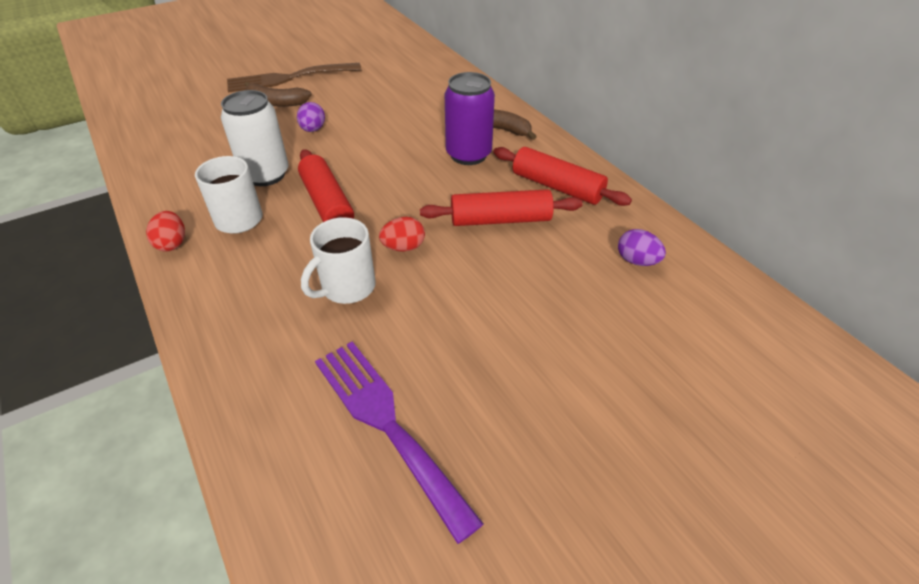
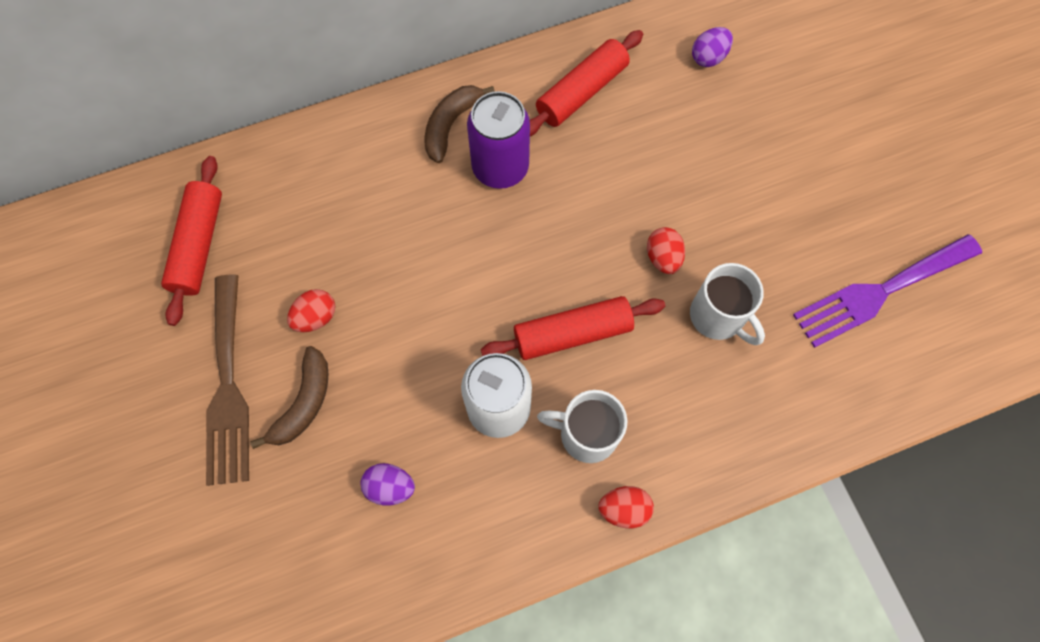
camera: 80 degrees left, 25 degrees up
(313, 129) = (397, 349): purple egg -> purple egg (390, 487)
(335, 99) = (316, 317): none -> red egg
(500, 220) = (630, 158): red rolling pin -> red rolling pin (199, 245)

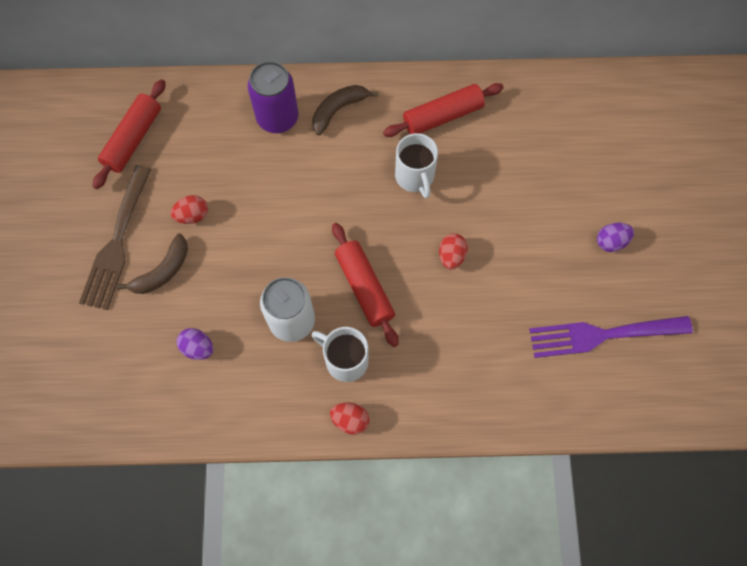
camera: 20 degrees right, 0 degrees up
(500, 168) = (361, 152): purple can -> purple can (277, 118)
(572, 333) = (364, 287): red rolling pin -> red rolling pin turned 60 degrees clockwise
(708, 57) = (548, 120): purple egg -> purple egg (611, 242)
(718, 317) = (473, 311): white mug -> white mug (415, 177)

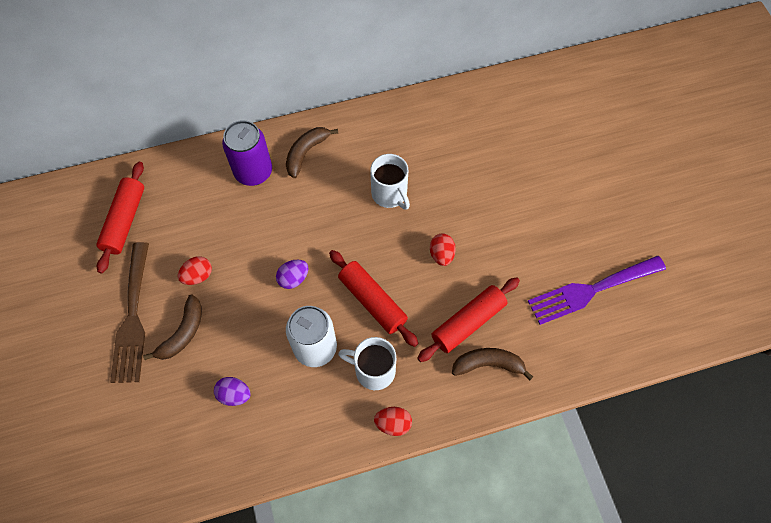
camera: 15 degrees left, 5 degrees down
(442, 116) = (399, 137): red rolling pin -> red rolling pin (468, 323)
(467, 385) = (488, 364): none -> brown banana
(611, 242) = (574, 209): purple egg -> purple egg (293, 278)

